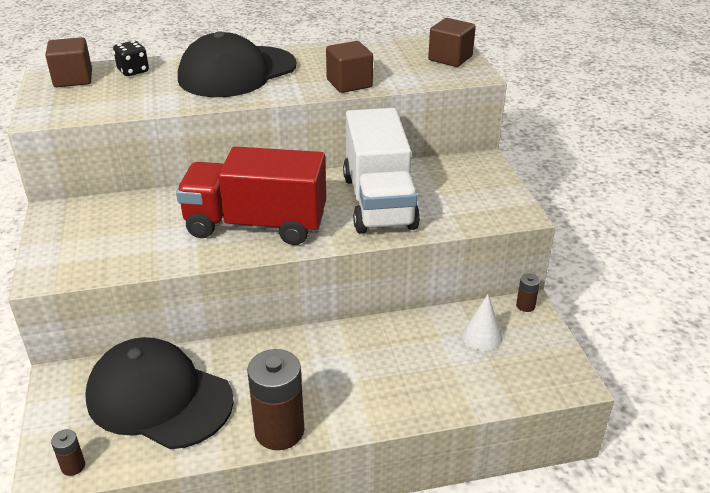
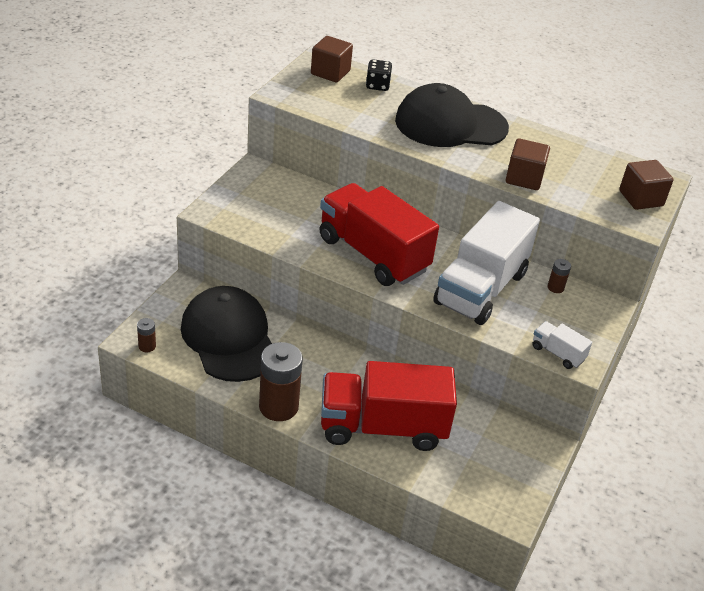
camera: 35 degrees right, 5 degrees up
(392, 382) = (382, 427): none -> red truck
(482, 336) = (484, 440): white cone -> none
(496, 216) = (557, 353): none -> white truck
(525, 306) = (546, 442): brown battery -> brown battery (555, 287)

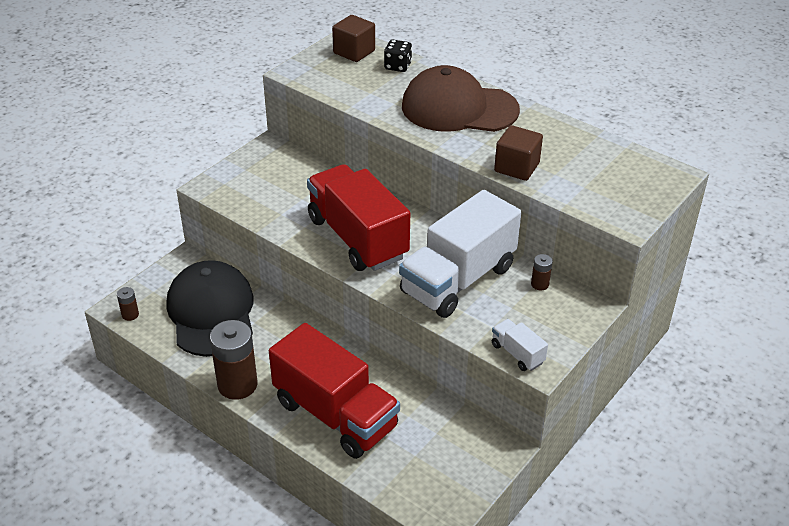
camera: 15 degrees right, 0 degrees up
(382, 427) = (335, 414): red truck -> red truck turned 150 degrees counterclockwise
(450, 124) = (459, 108): black cap -> brown cap
(641, 198) = (639, 195): brown cube -> none

